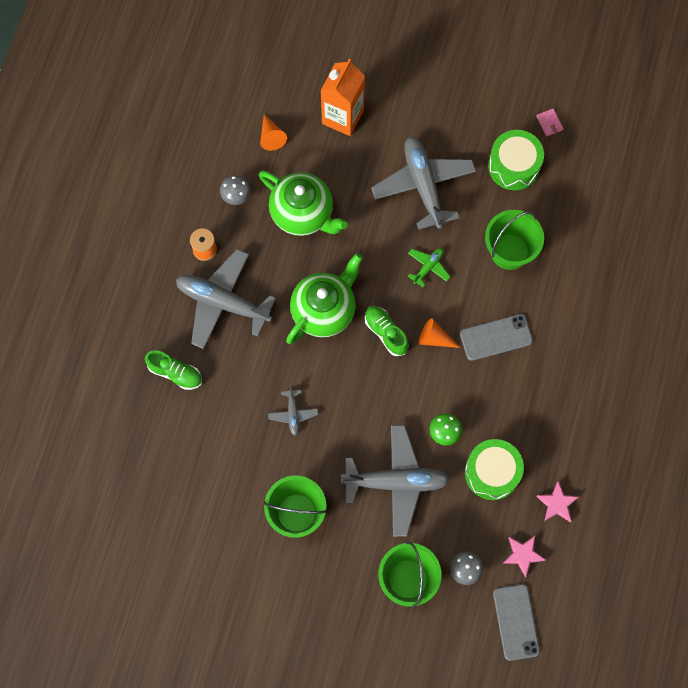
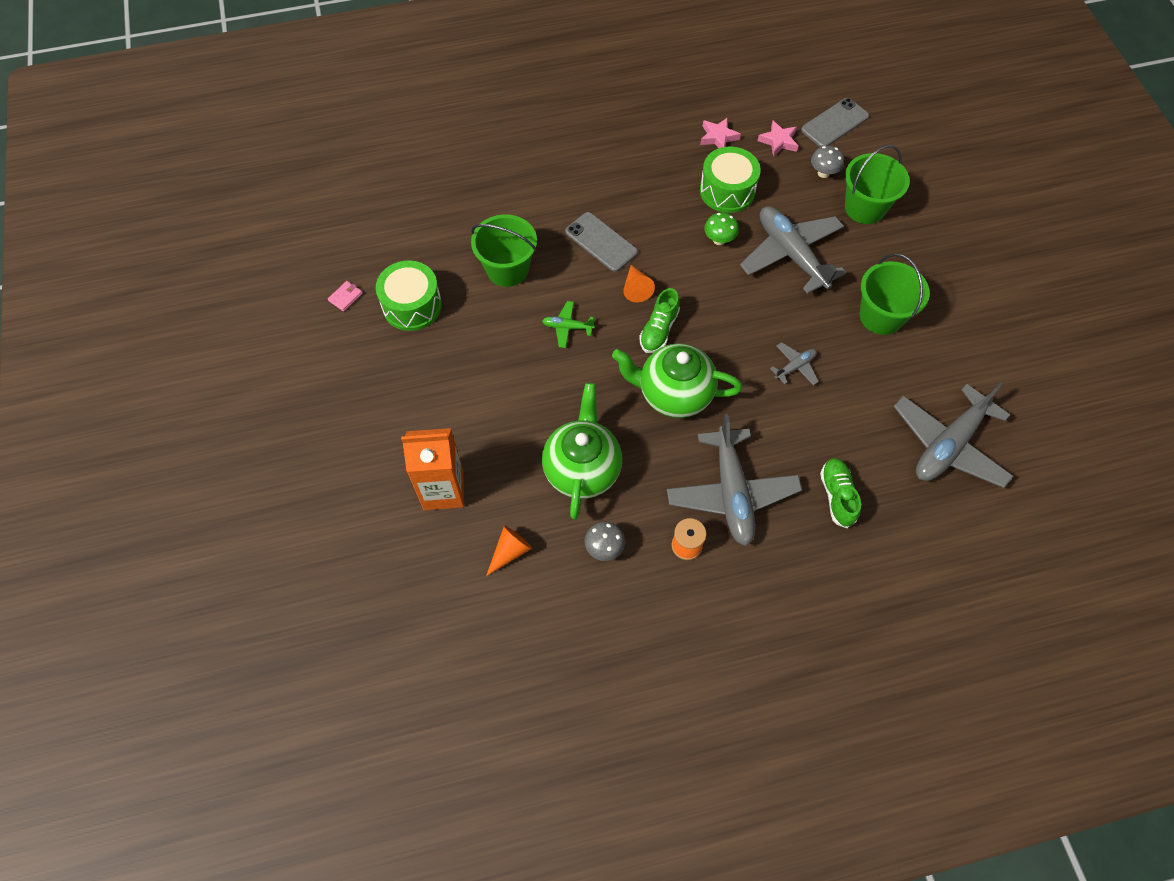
camera: 120 degrees left, 10 degrees down
(423, 185) = (480, 373): grey plane -> grey plane (948, 445)

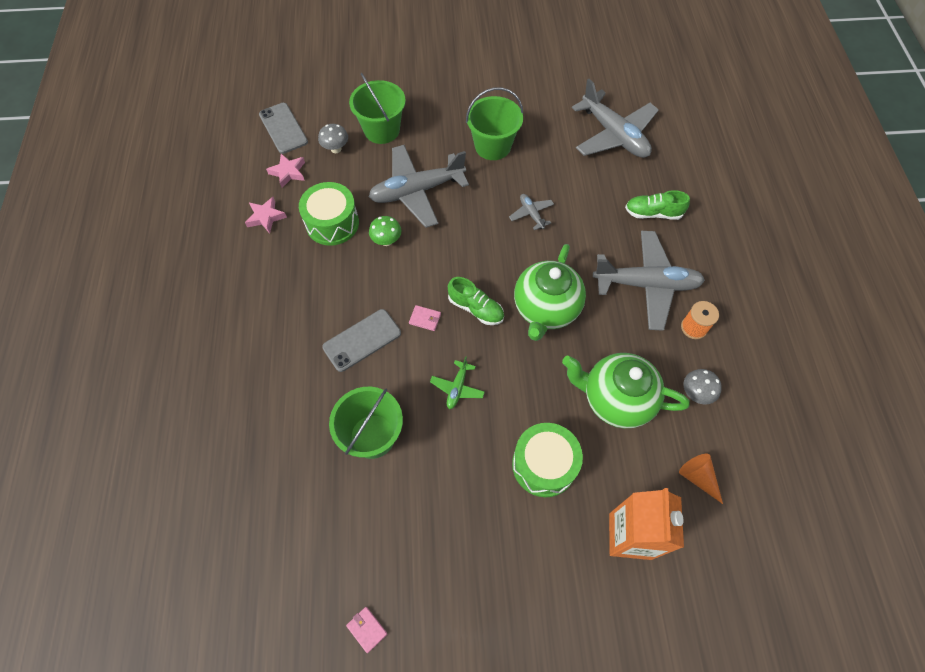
camera: 80 degrees left, 0 degrees up
(412, 305) = (397, 547): green drum -> green drum (544, 465)
(636, 288) = (425, 319): orange cone -> pink wallet

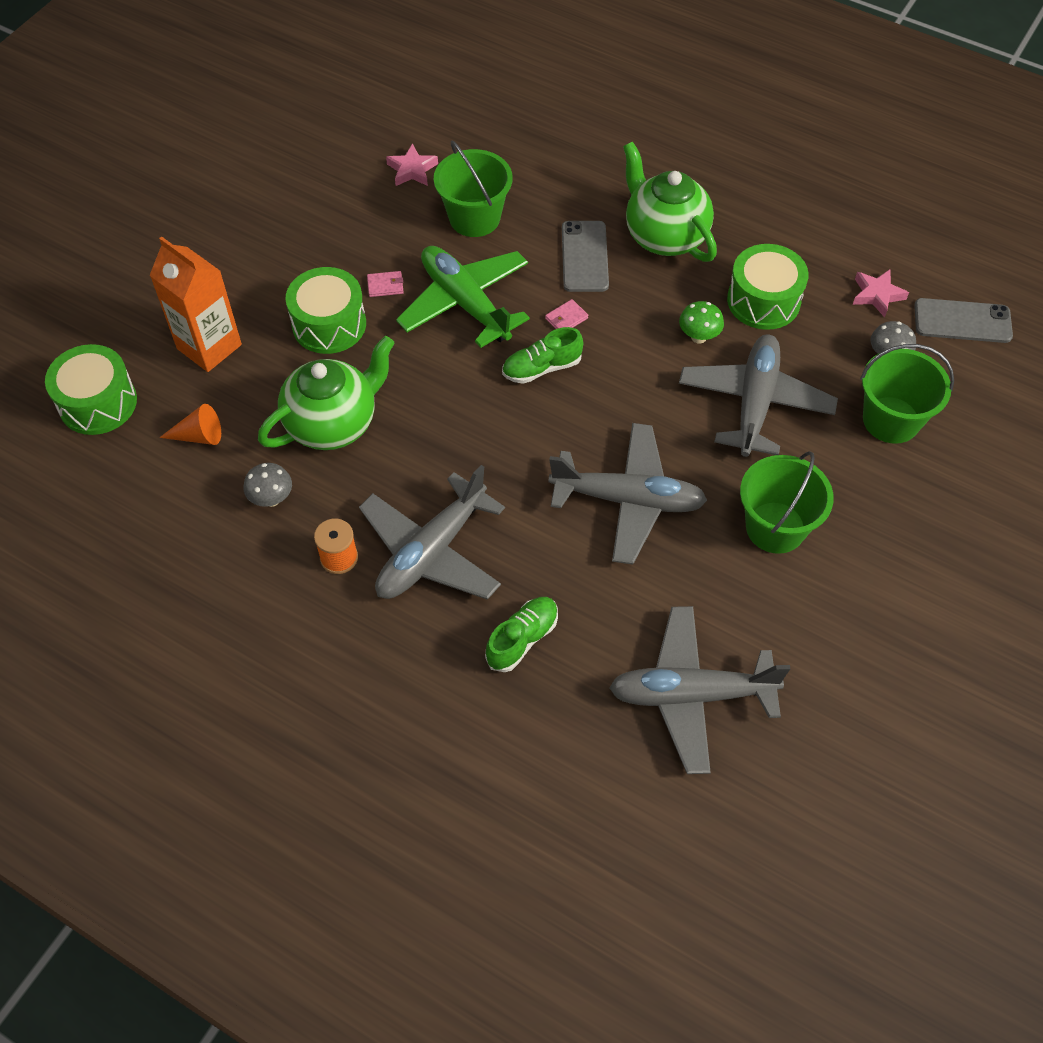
camera: 125 degrees right, 5 degrees down
(266, 217) = (817, 248): pink star -> pink star (412, 170)
(367, 629) = (320, 143): pink wallet -> pink wallet (385, 285)
(457, 388) = (465, 303): green plane -> green plane, size x2.22
(531, 214) = (628, 500): grey plane -> grey plane, size x2.22
(545, 309) = (486, 430): green teapot -> green teapot (664, 236)
(739, 576) = (98, 403): none -> green drum

